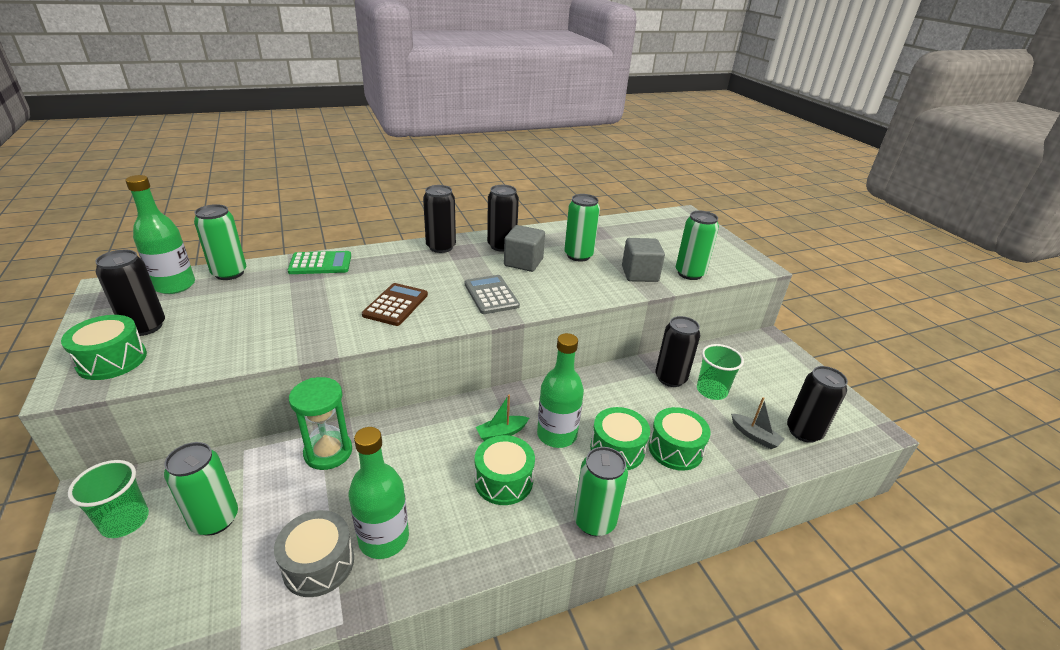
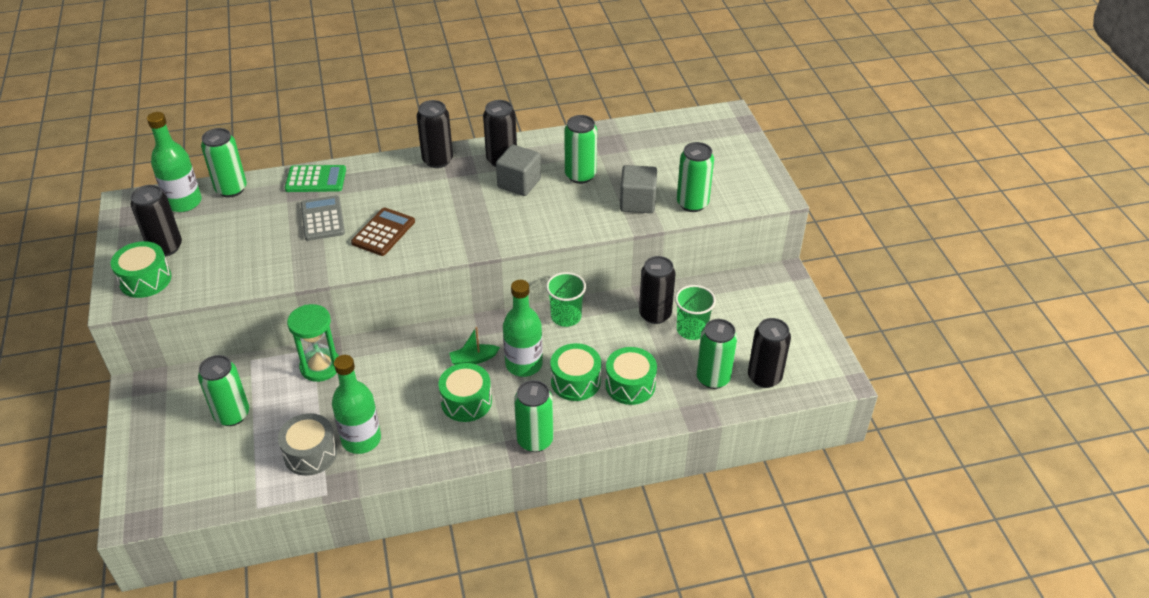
camera: 10 degrees right, 10 degrees up
(125, 521) = (165, 410): green cup -> green cup (566, 317)
(491, 295) = (476, 224): grey calculator -> grey calculator (322, 219)
(754, 436) = (713, 378): grey boat -> green can

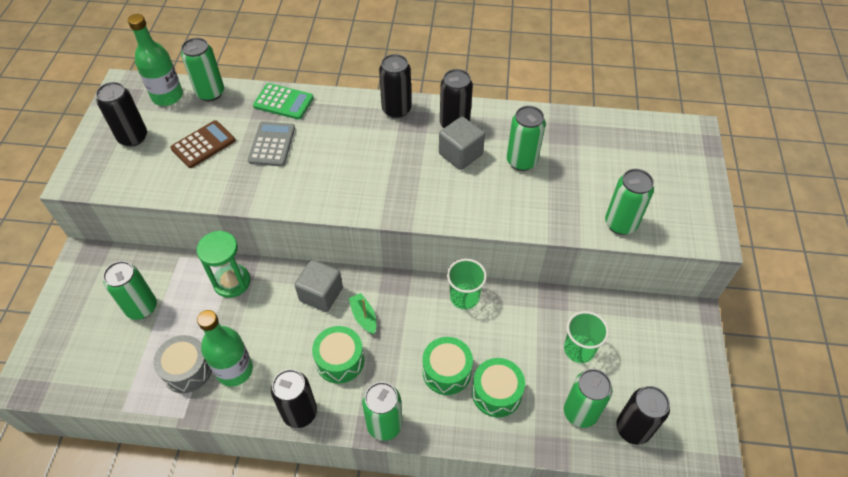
camera: 20 degrees right, 10 degrees up
(145, 280) = (103, 165): green drum -> none
(383, 232) = (317, 173): brown calculator -> brown calculator (203, 144)
(473, 359) = (364, 317): green boat -> green boat turned 60 degrees clockwise
(524, 364) = (406, 337): green bottle -> none
(637, 202) = (566, 207): grey cube -> grey cube (321, 294)
(655, 314) = (549, 320): black can -> black can (300, 413)

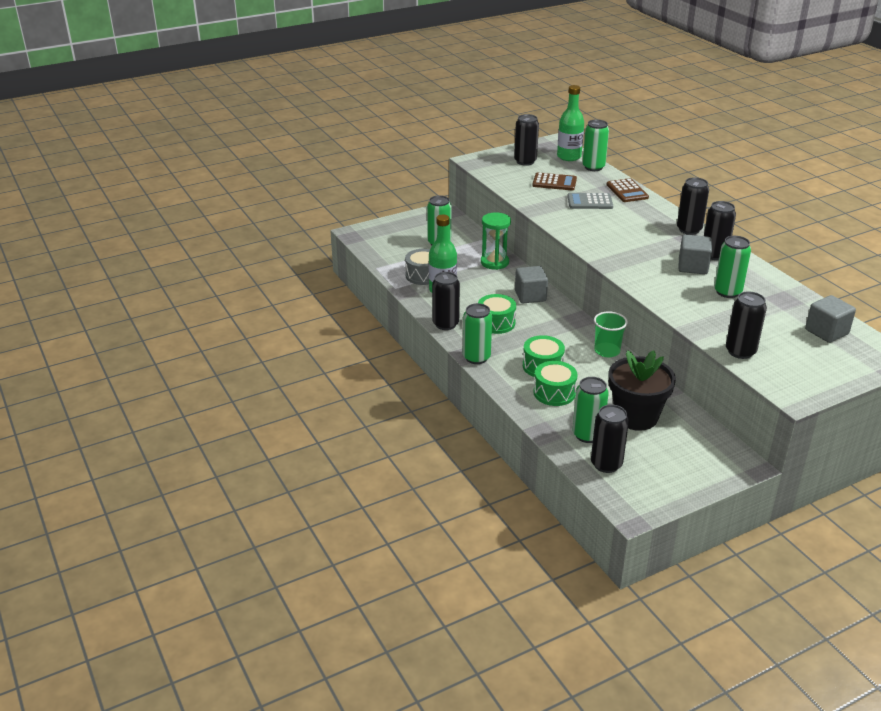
camera: 55 degrees right, 20 degrees down
(272, 144) = (590, 202): grey calculator -> grey calculator turned 150 degrees counterclockwise
(283, 102) = (627, 191): green calculator -> brown calculator
(364, 317) = (537, 318): green boat -> none
(579, 349) = (636, 416): green cup -> black flower pot
(620, 223) = (740, 351): green can -> black can
(631, 143) = (826, 332): none -> grey cube

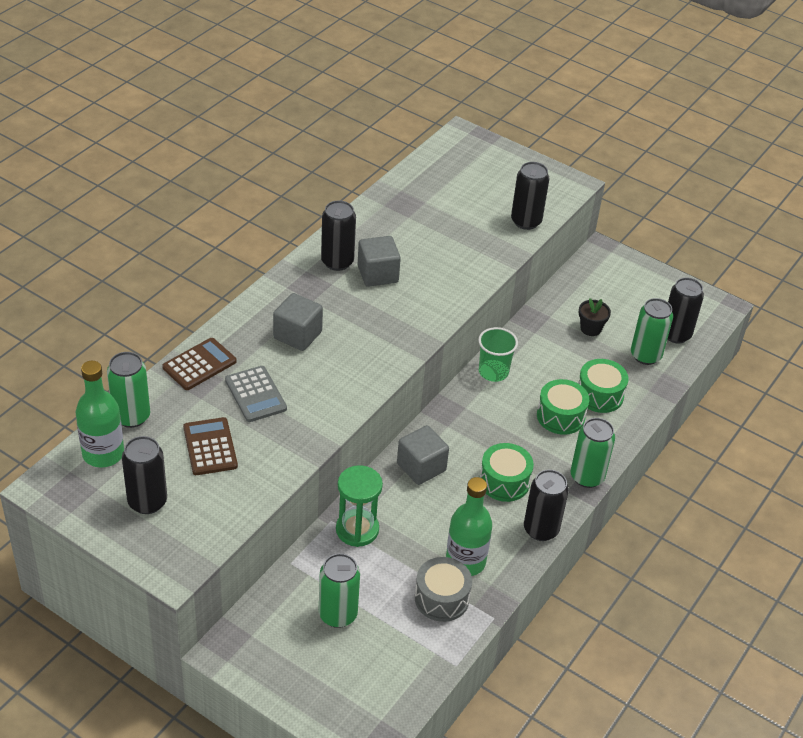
camera: 120 degrees left, 10 degrees up
(636, 416) = (590, 328): black flower pot -> black flower pot, size x0.47
(689, 229) = (284, 290): black can -> none
(727, 292) = (416, 242): green can -> none
(826, 332) = (447, 173): grey cube -> grey cube (297, 335)

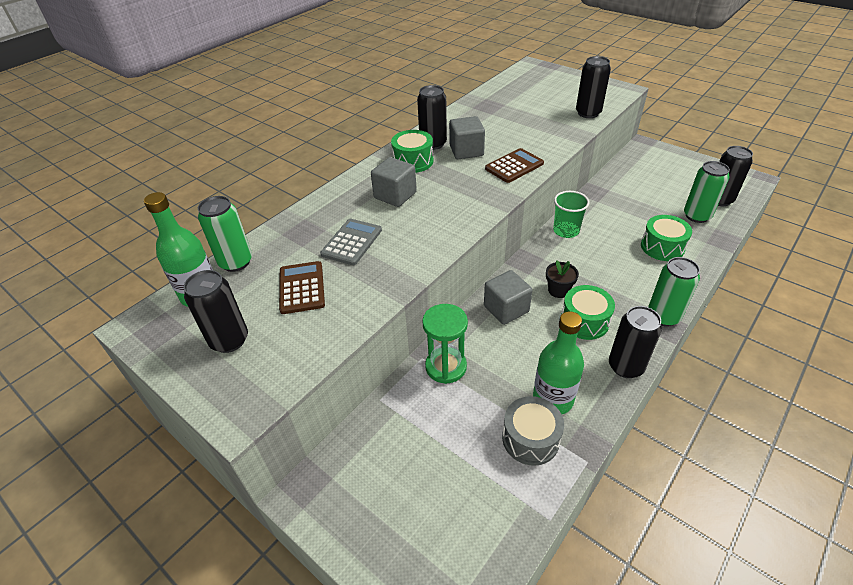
camera: 10 degrees right, 0 degrees up
(199, 364) = (306, 219): brown calculator -> brown calculator (514, 166)
(255, 394) = (352, 242): grey calculator -> grey calculator turned 135 degrees counterclockwise
(338, 614) = (423, 456): green can -> none
(560, 416) = (630, 264): green drum -> green drum (413, 161)
(590, 328) = (645, 197): black flower pot -> black flower pot (558, 290)

